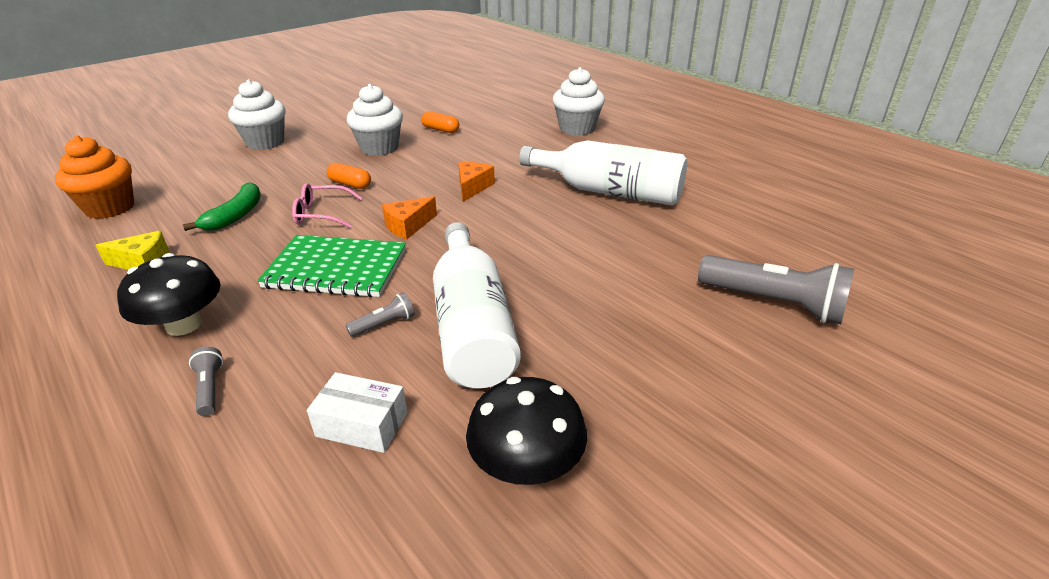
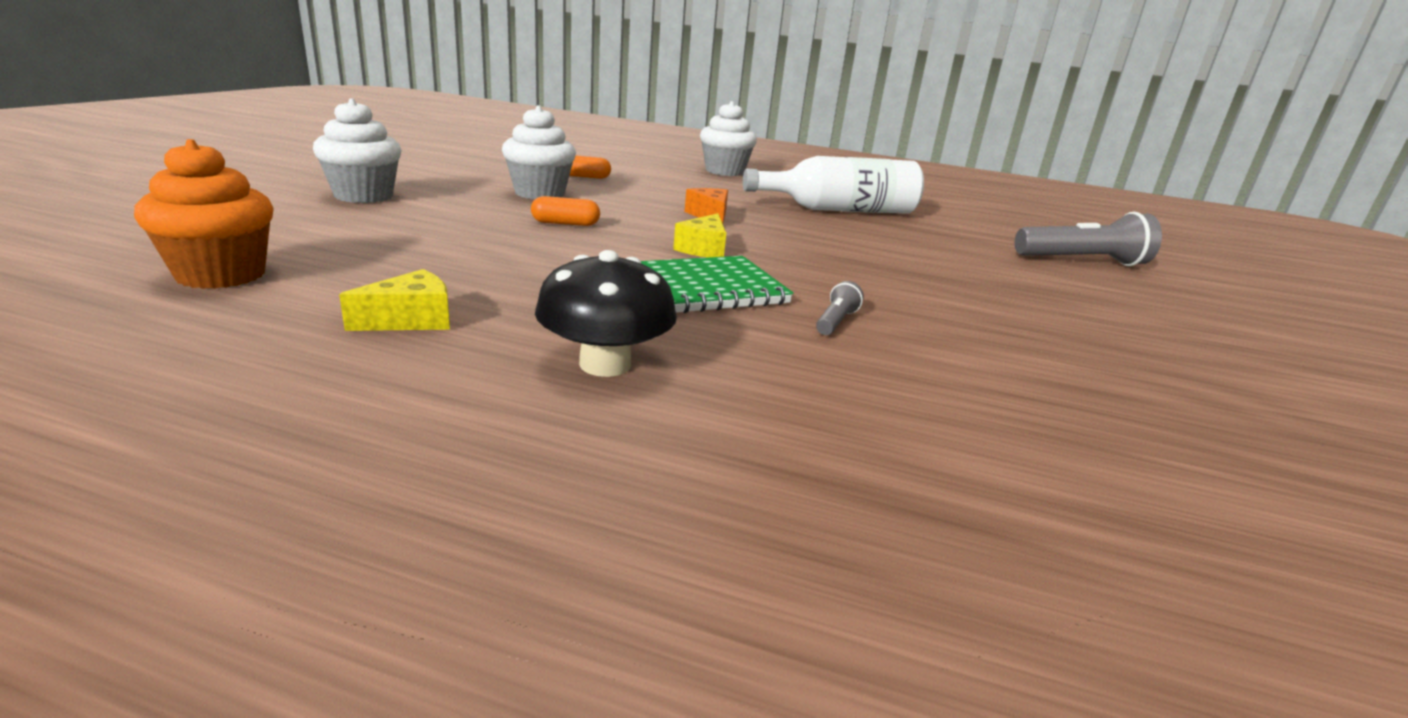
camera: 35 degrees left, 10 degrees down
(210, 388) = (762, 408): grey flashlight -> none
(235, 215) = (463, 262): green banana -> none
(322, 214) = (583, 249): pink glasses -> none
(362, 424) = (971, 394): white box -> none
(408, 226) = (703, 249): orange cheese -> yellow cheese
(472, 325) = (914, 308): white bottle -> none
(526, 465) = (1138, 384): black mushroom -> none

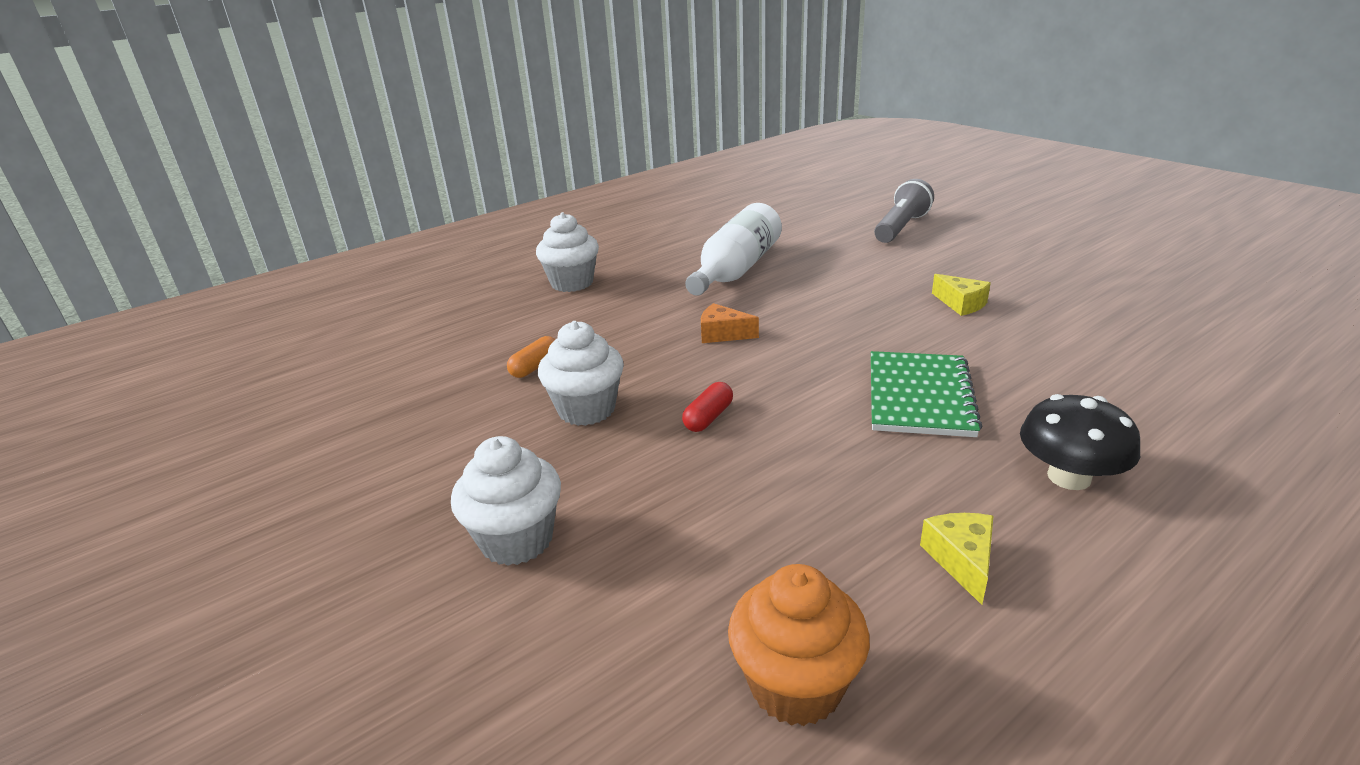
camera: 50 degrees left, 5 degrees up
(565, 223) = (708, 417): orange capsule -> red capsule
(703, 249) = (818, 364): yellow cheese -> yellow cheese (961, 304)
(836, 322) = (999, 358): grey flashlight -> none

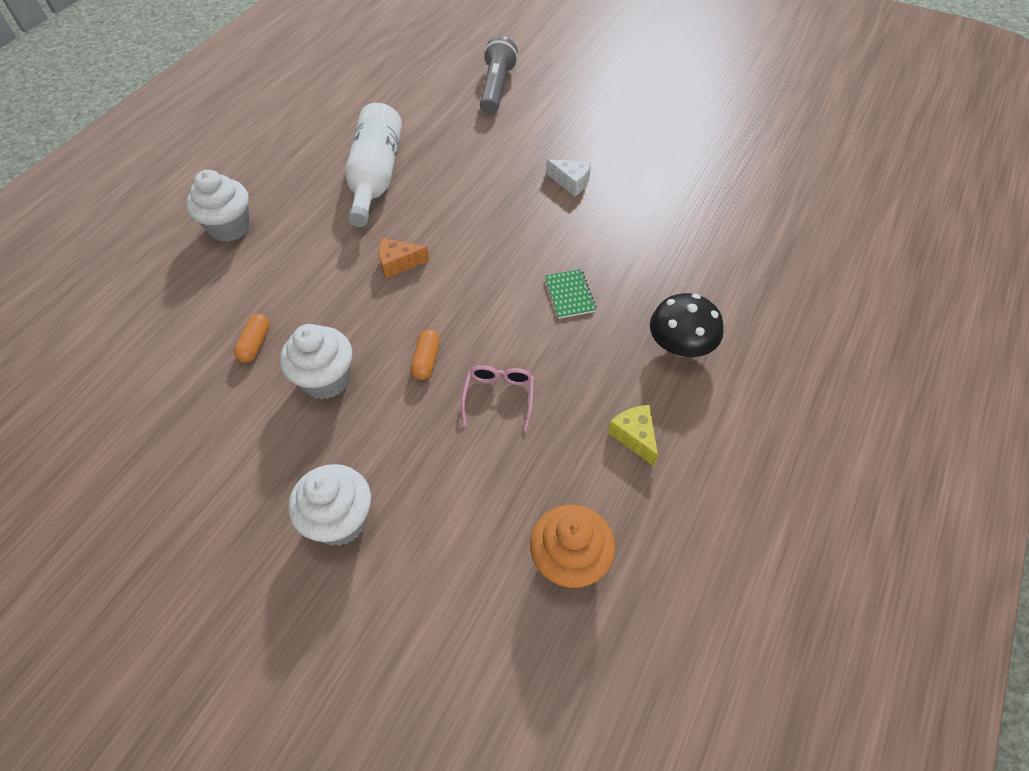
camera: 25 degrees left, 25 degrees up
(708, 417) = (426, 360): red capsule -> orange capsule
(780, 471) = (499, 397): none -> pink glasses
(919, 396) = (569, 295): green notebook -> green notebook, size x0.54
(961, 304) = (571, 182): yellow cheese -> white cheese

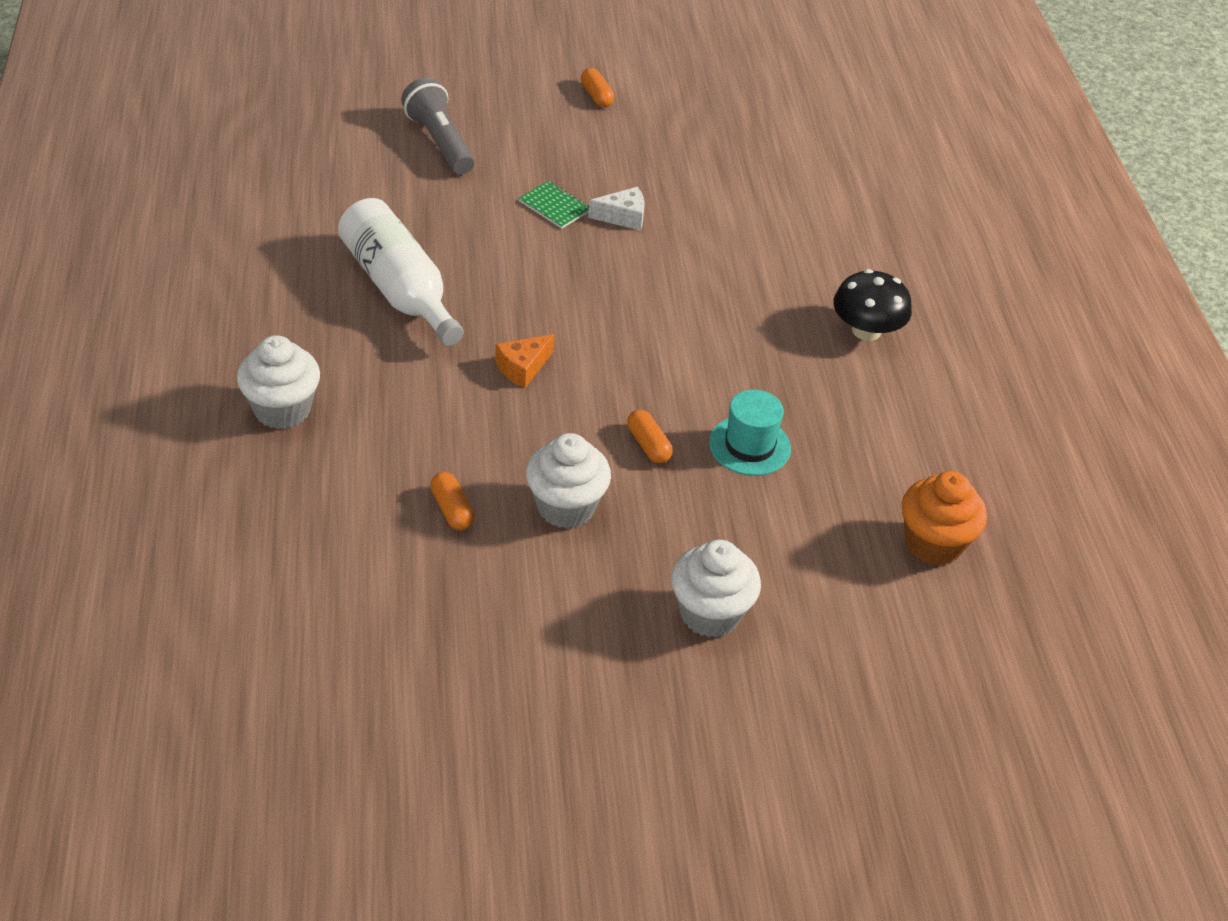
camera: 40 degrees left, 10 degrees down
(499, 397) = (749, 446): pink glasses -> turquoise hat
(569, 295) = (726, 327): green notebook -> green notebook (554, 206)
(633, 90) = (596, 96): none -> orange capsule
(635, 436) = (896, 423): yellow cheese -> none

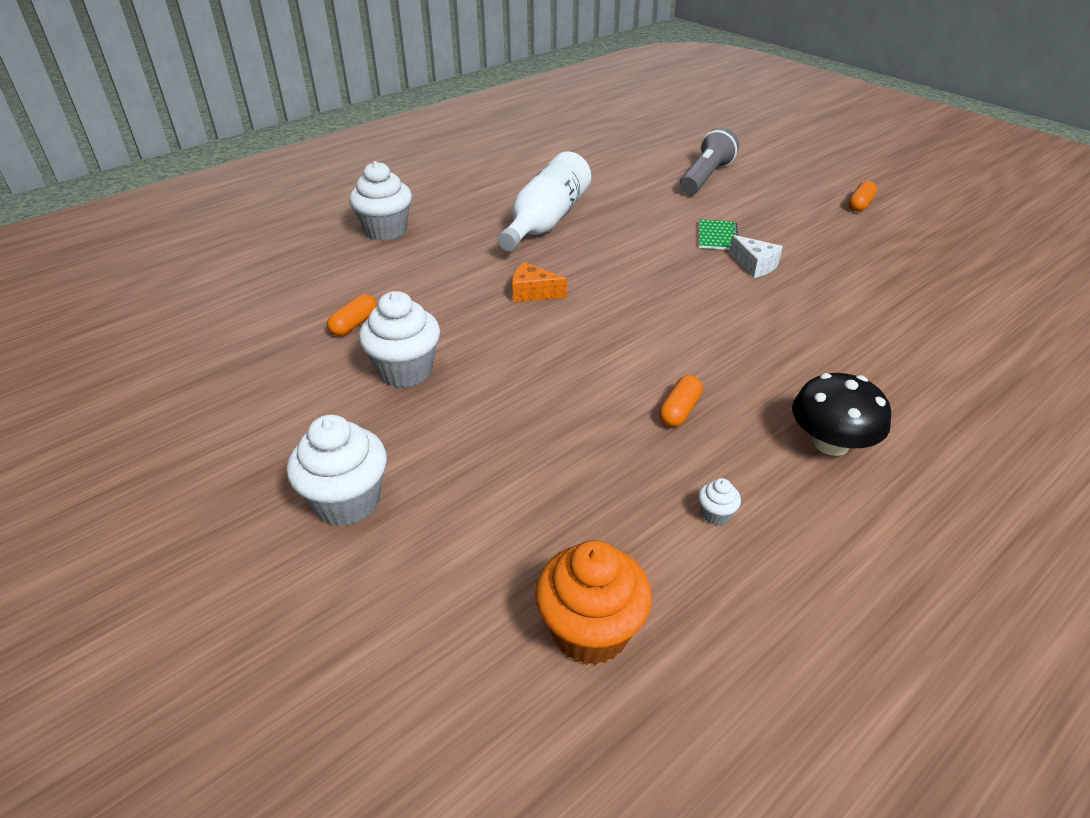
camera: 60 degrees right, 5 degrees down
(648, 445) = (519, 381): orange capsule -> orange capsule (679, 410)
(749, 446) = (583, 435): turquoise hat -> none
(884, 428) = (715, 514): none -> white cupcake

